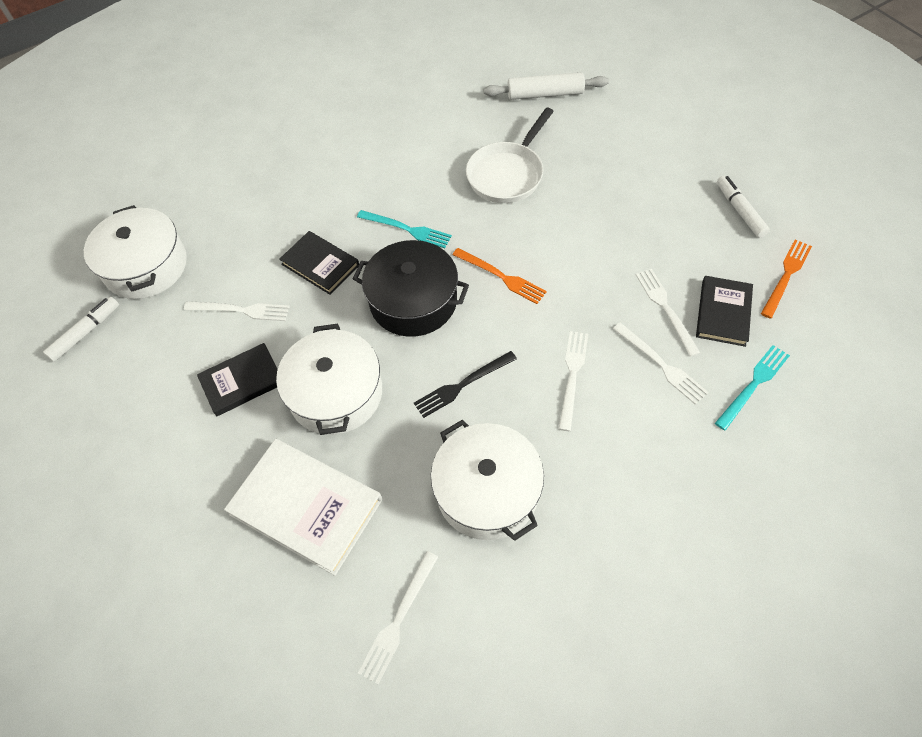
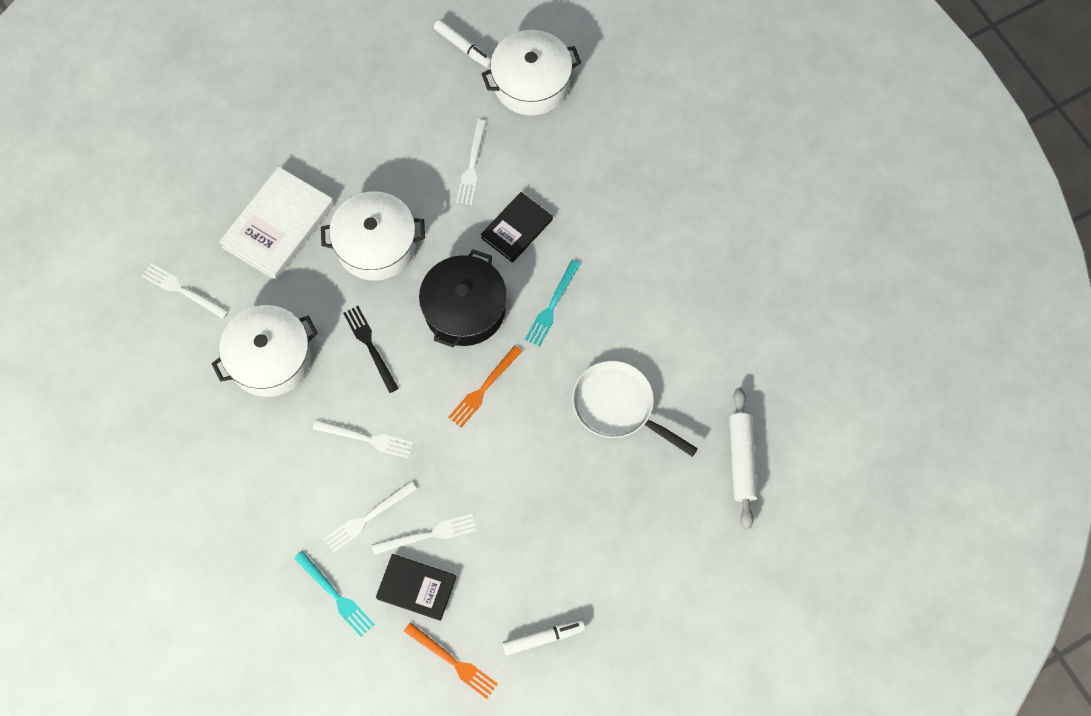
camera: 90 degrees right, 10 degrees up
(242, 381) = (398, 172): black book -> none

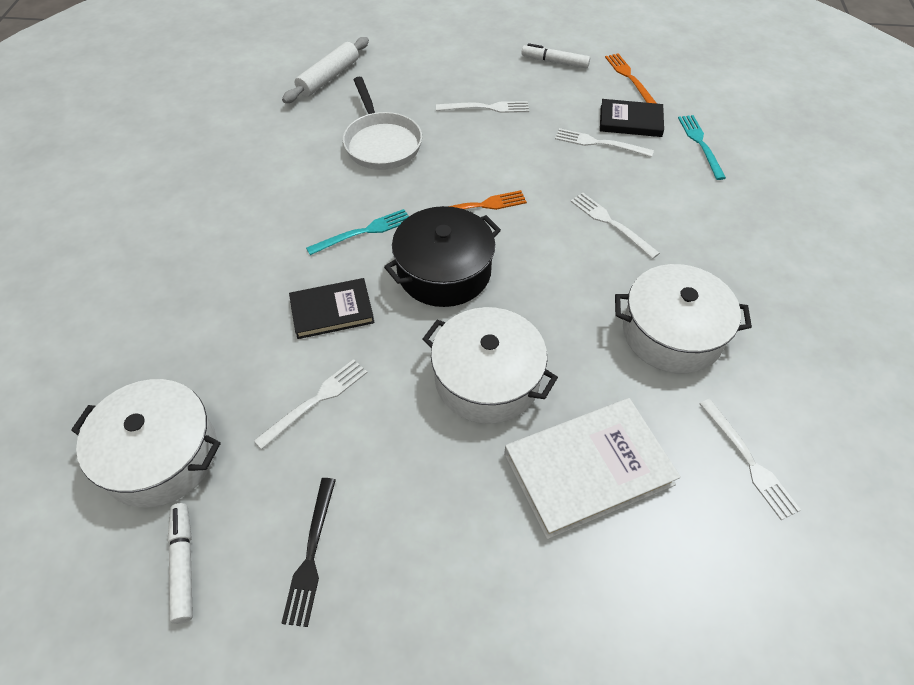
camera: 145 degrees left, 15 degrees down
(367, 518) = (644, 174): white fork -> white fork (486, 108)
(370, 346) = (559, 290): black fork -> black fork (311, 554)
(416, 588) = (630, 121): black book -> black book turned 45 degrees counterclockwise

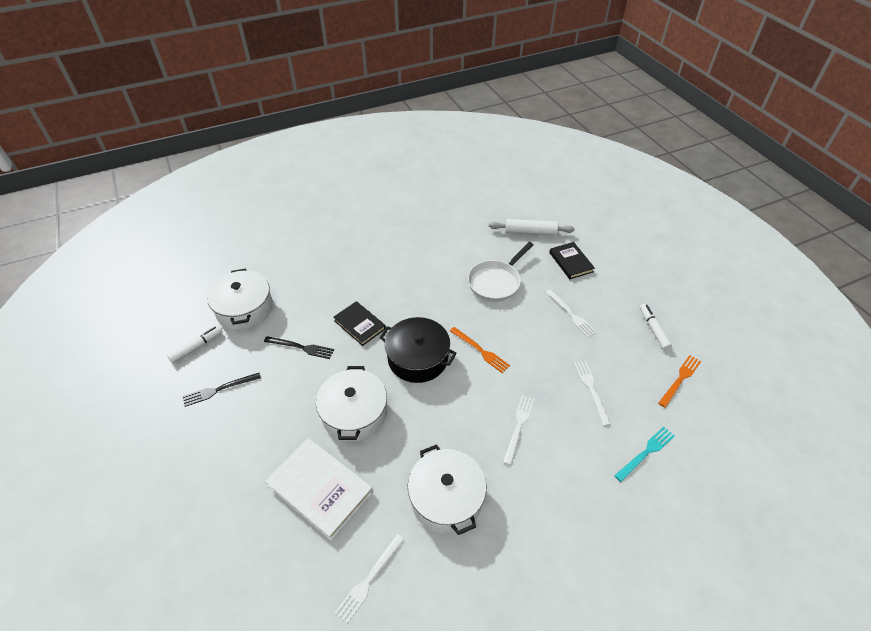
camera: 60 degrees right, 5 degrees down
(316, 401) = (301, 347): white fork -> black fork
(363, 232) = (422, 309): turquoise fork -> none
(630, 121) = (631, 398): black book -> black book (571, 262)

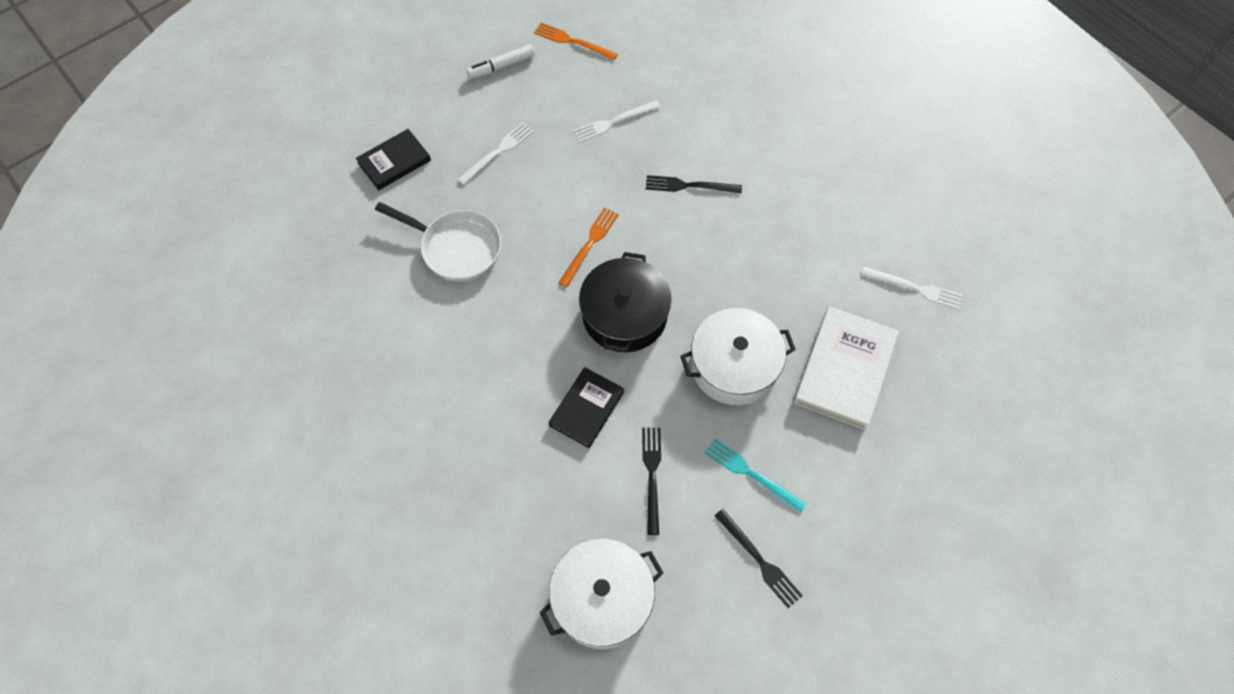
camera: 105 degrees left, 15 degrees up
(197, 347) = (698, 637): white marker -> none
(446, 498) = (803, 239): white pot -> none
(518, 426) = (689, 186): white fork -> black fork
(530, 232) = (334, 220): white rolling pin -> none
(646, 452) = (680, 70): turquoise fork -> turquoise fork (751, 474)

